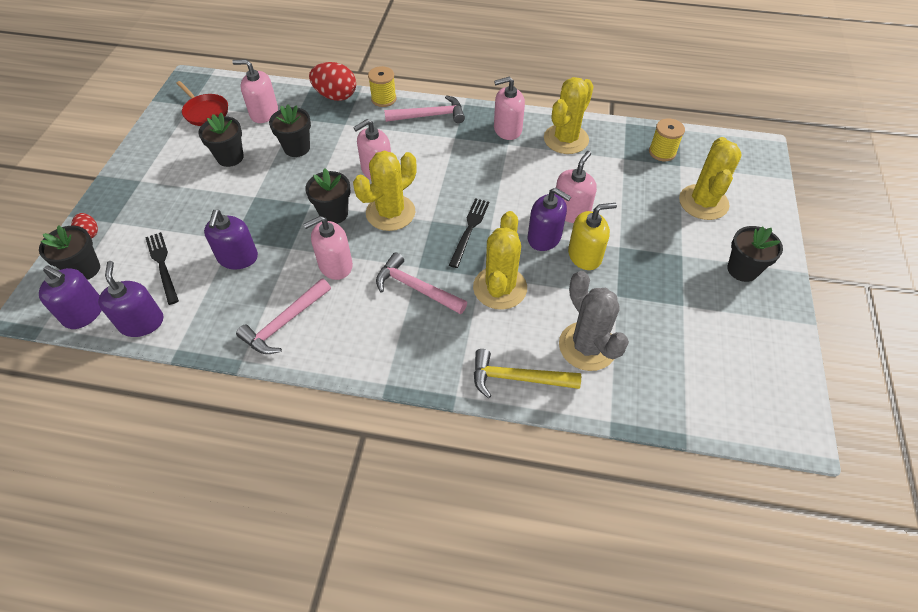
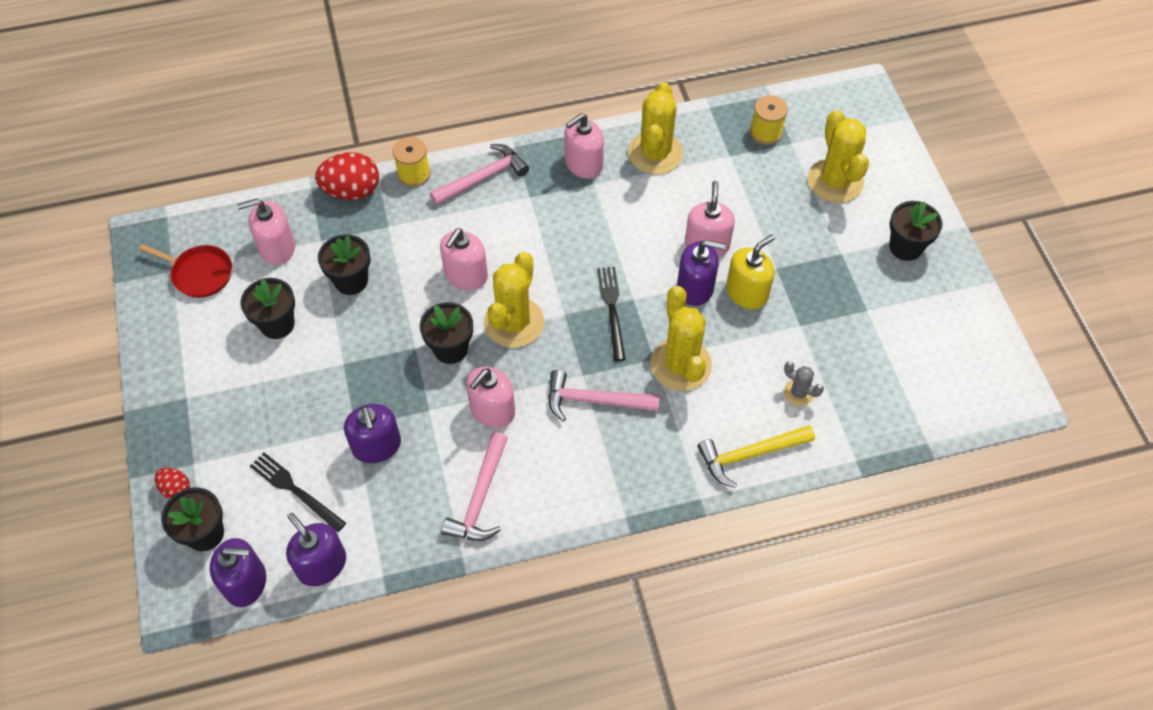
camera: 25 degrees left, 5 degrees up
(587, 346) = (798, 393): grey cactus -> grey cactus, size x0.49

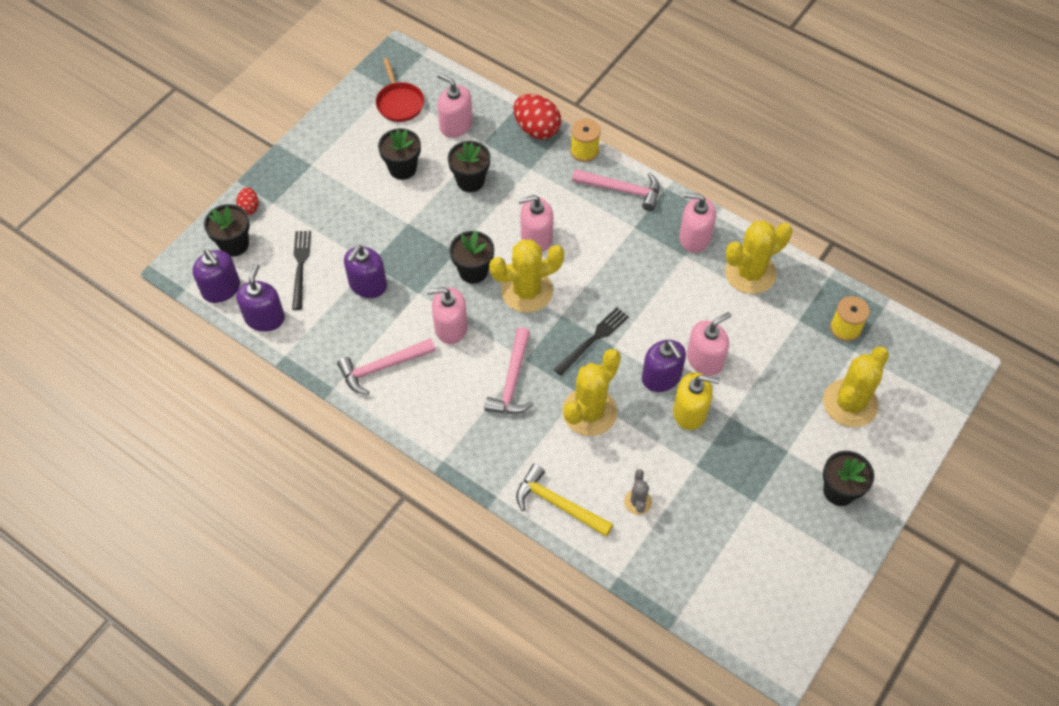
camera: 50 degrees right, 0 degrees up
(595, 401) = (512, 381): pink hammer -> pink hammer turned 135 degrees counterclockwise

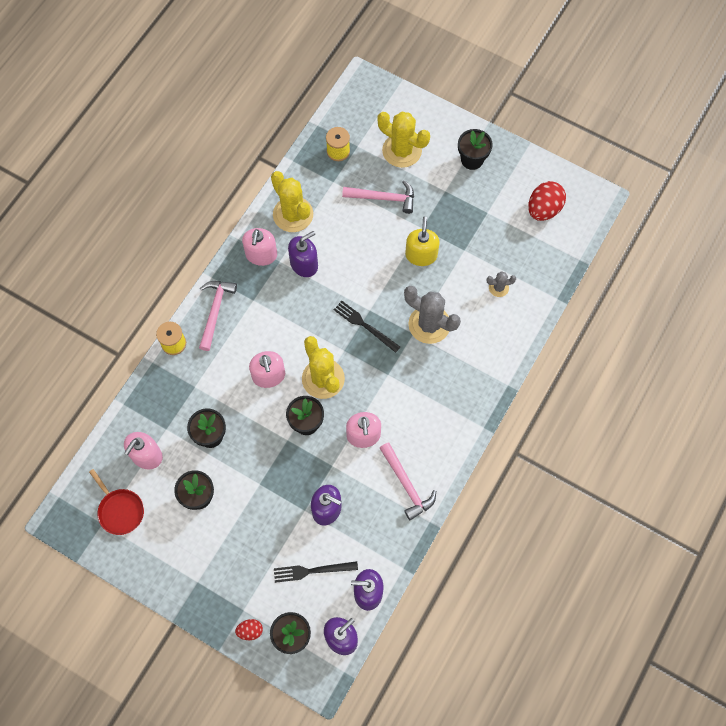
camera: 95 degrees left, 10 degrees up
(399, 103) = (120, 510): red pan -> red pan turned 75 degrees clockwise
(512, 381) = (408, 382): pink hammer -> pink hammer (383, 198)
(536, 129) = (150, 385): red egg -> red egg (543, 209)
(558, 504) = (508, 341): yellow hammer -> none
(589, 412) = (429, 324): yellow cactus -> grey cactus
(661, 377) = (393, 275): purple soap dispenser -> purple soap dispenser (304, 264)
(705, 359) = (375, 245): pink soap dispenser -> none

